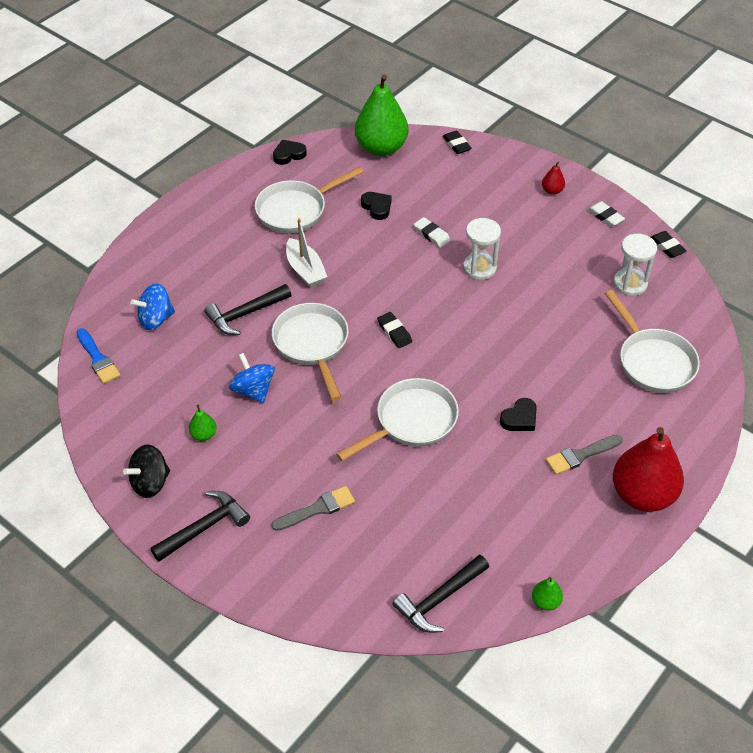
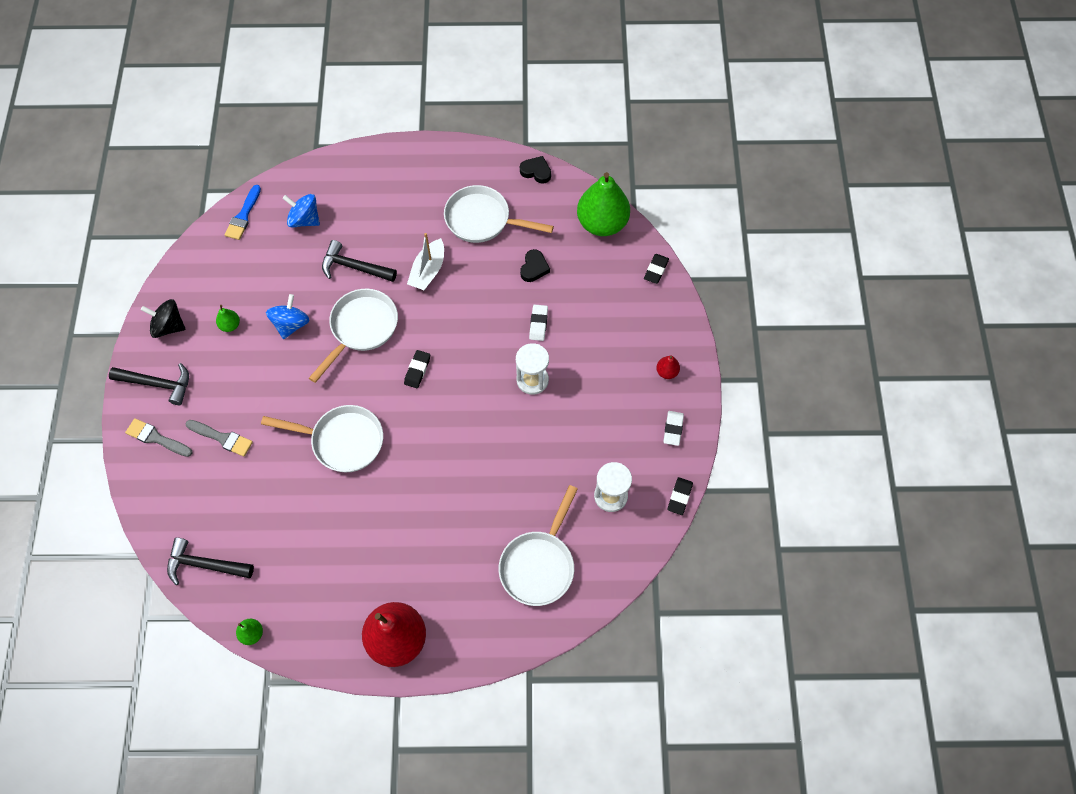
camera: 50 degrees right, 15 degrees up
(519, 418) = (403, 509): black heart -> none
(580, 455) = (401, 573): grey brush -> grey brush (156, 438)

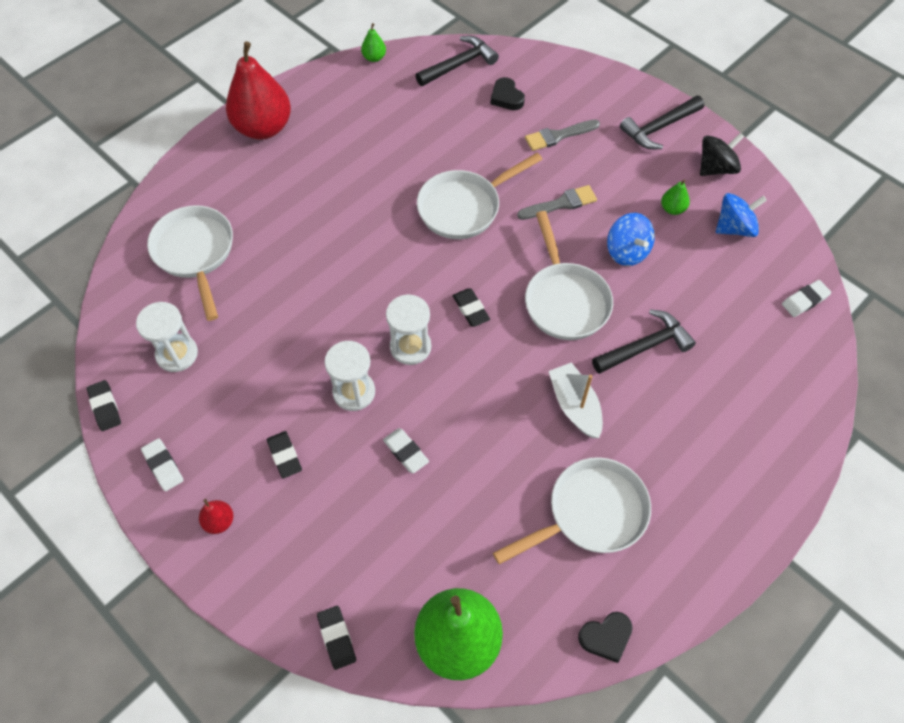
camera: 135 degrees right, 5 degrees down
(156, 438) = (605, 99): grey brush -> grey brush (561, 204)
(243, 216) = (805, 300): blue brush -> white eraser
(304, 219) = (751, 347): blue spinning top -> blue spinning top (734, 228)
(475, 378) = (410, 347): none -> white hourglass
(534, 268) = (475, 509): black heart -> black heart (506, 97)
(603, 377) = (284, 456): none -> black eraser

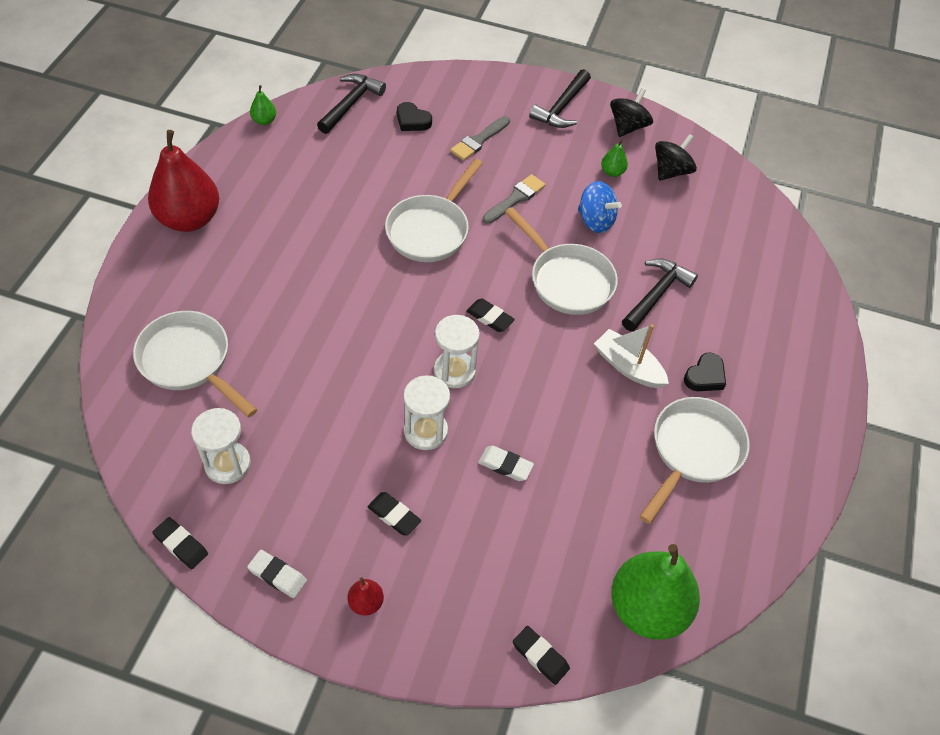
camera: 30 degrees left, 5 degrees down
(606, 637) = (765, 548): black heart -> black heart (705, 376)
(734, 228) = (671, 171): blue spinning top -> black spinning top
(805, 300) = (758, 212): white eraser -> none

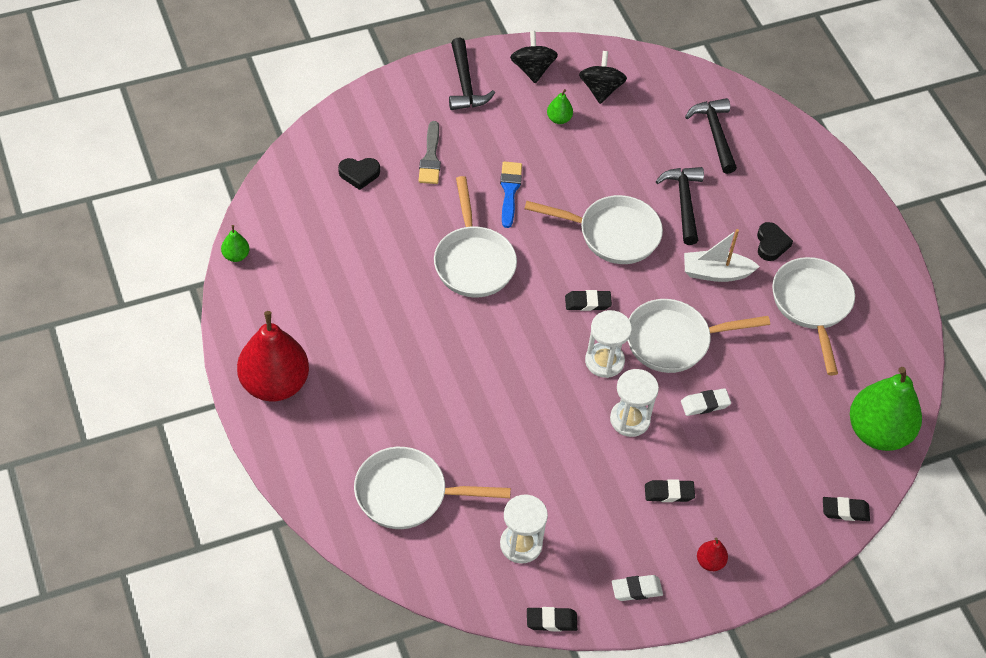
camera: 40 degrees left, 0 degrees up
(351, 104) = (292, 191): black hammer -> black hammer (715, 134)
(515, 198) = (509, 191): grey brush -> blue brush
(532, 395) = (674, 340): none -> white pan
(595, 221) = (586, 170): blue spinning top -> none

